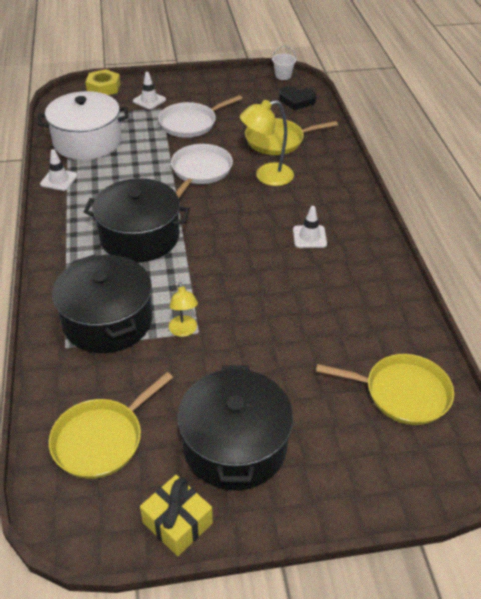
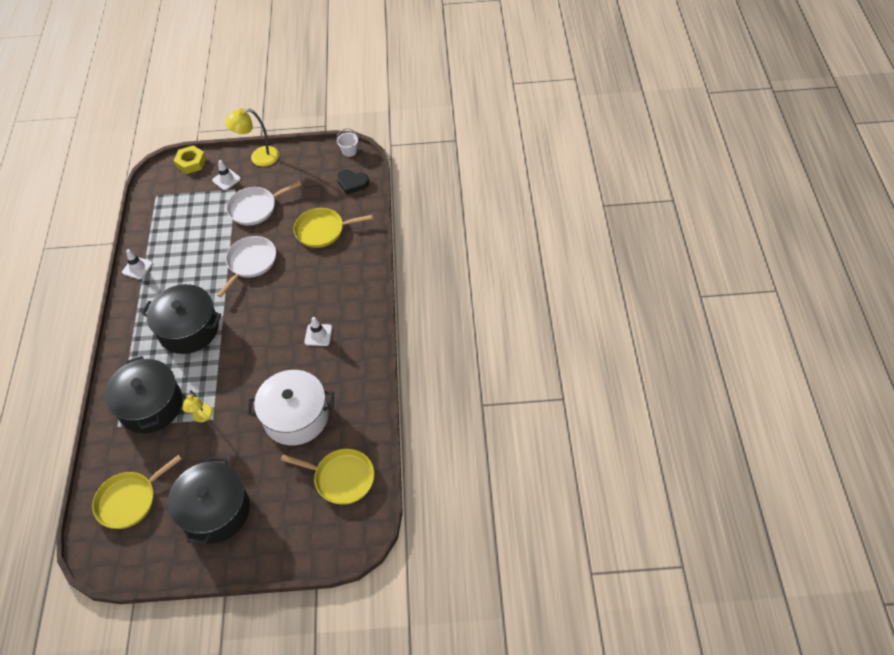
camera: 10 degrees right, 10 degrees up
(87, 141) = (166, 226): white pot -> white pot (296, 417)
(177, 522) = (166, 562): yellow gift -> none
(266, 176) = (302, 270): yellow lamp -> yellow lamp (258, 157)

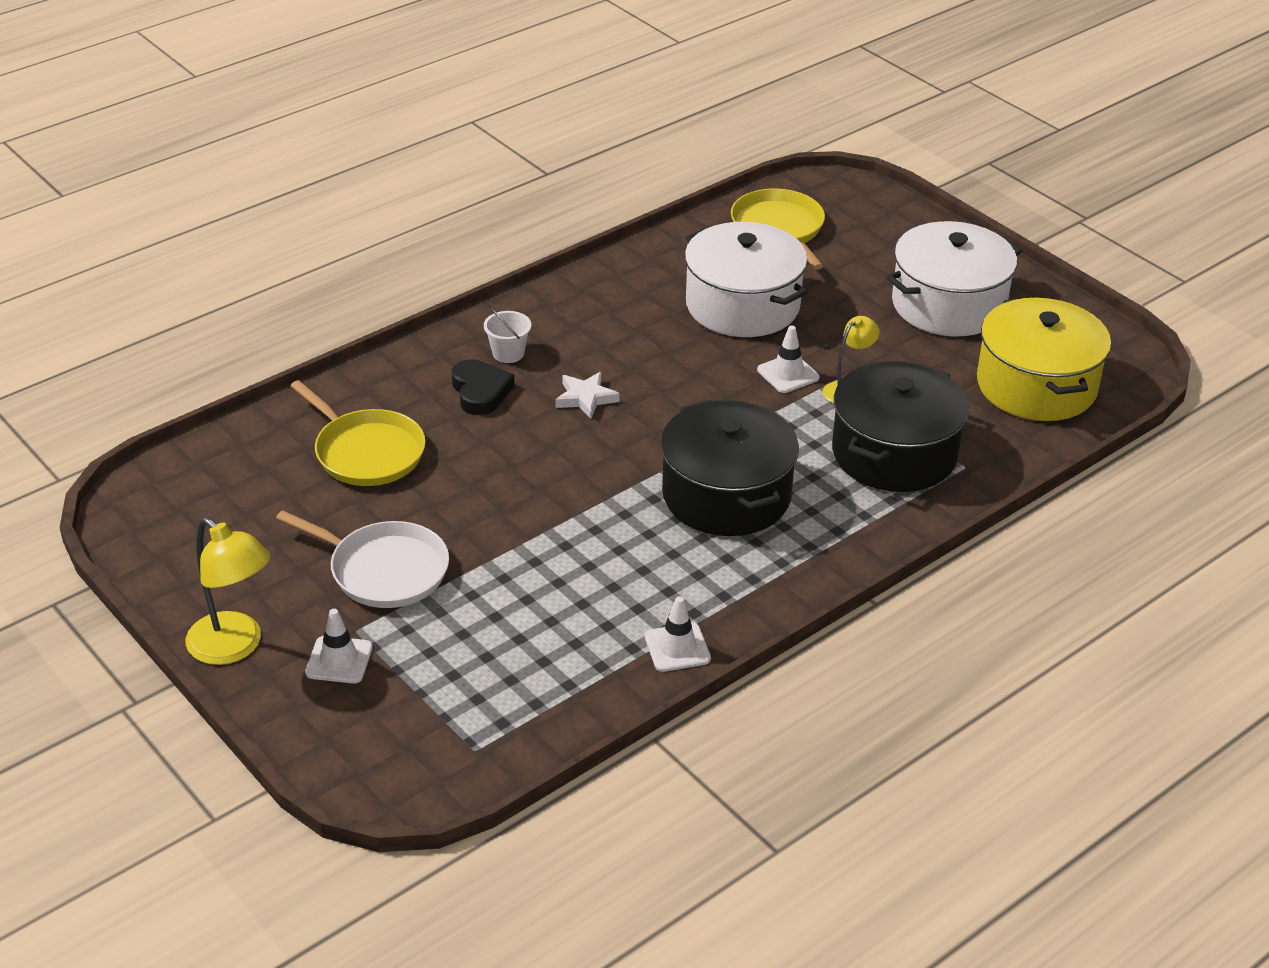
camera: 130 degrees left, 15 degrees down
(129, 500) = (1036, 385): yellow pan -> yellow pot
(191, 163) = (332, 753): yellow nut -> none
(215, 511) = (948, 305): black pot -> white pot
(250, 262) = (520, 501): white pan -> none
(288, 316) = (586, 398): none -> white star
(318, 335) = (588, 351): white traffic cone -> white traffic cone (788, 374)
(349, 151) = (121, 520): white bucket -> white bucket (508, 353)
(352, 183) = (213, 472): black heart -> black heart (480, 392)

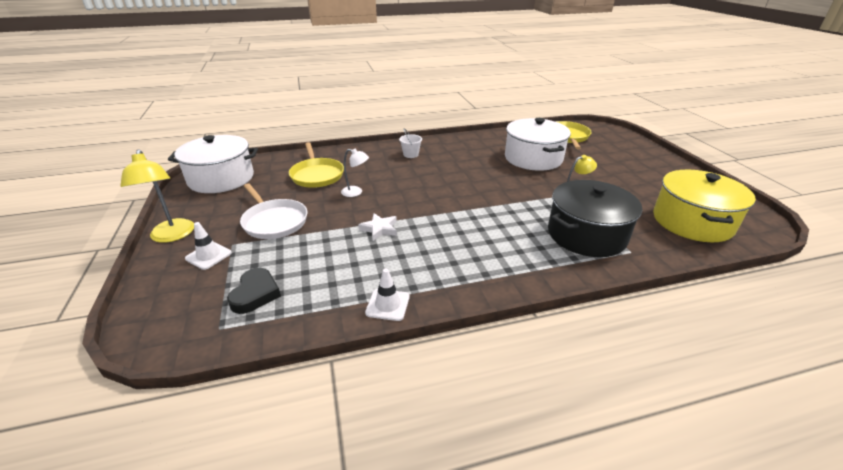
camera: 25 degrees right, 5 degrees down
(475, 471) = (356, 192): none -> white lamp
(480, 392) = (386, 165): black heart -> black heart (255, 294)
(586, 398) = (432, 176): white star -> white star (379, 229)
(726, 495) = (474, 231): black pot -> none
(788, 374) = (541, 187): white traffic cone -> none
(948, 305) = (646, 177): white pot -> white pot (221, 179)

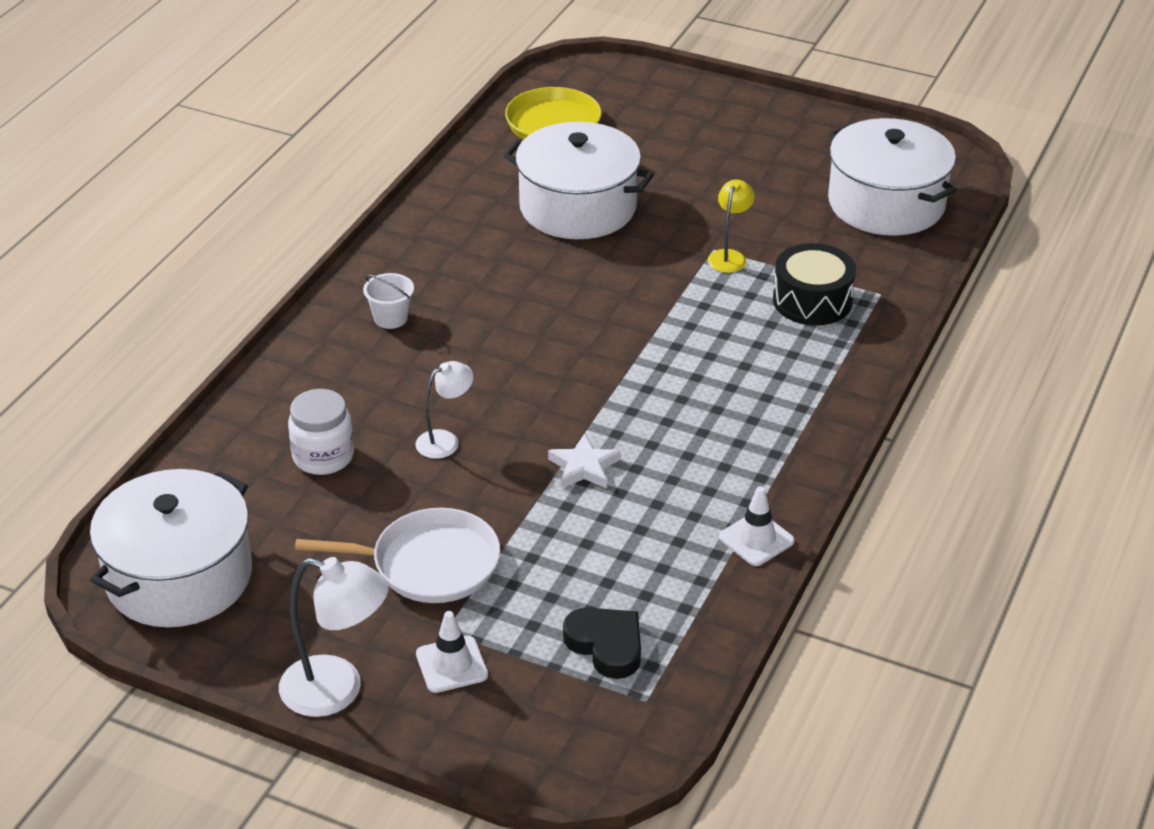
camera: 50 degrees left, 5 degrees up
(172, 236) = (337, 690): yellow lamp -> white lamp
(317, 175) = (323, 457): yellow pan -> white jar
(586, 234) = (812, 301): black pot -> black drum
(692, 222) = (886, 203): yellow pot -> white pot

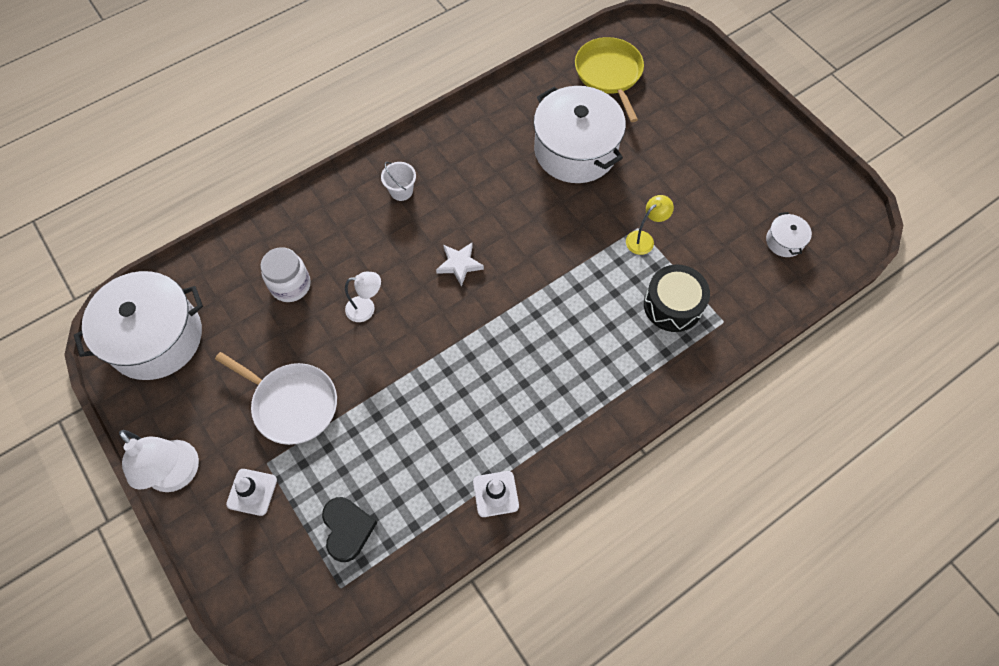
camera: 30 degrees right, 25 degrees up
(584, 467) = (432, 374): white star -> white star (459, 264)
(886, 203) = (784, 241): white pot -> white pot, size x0.43

